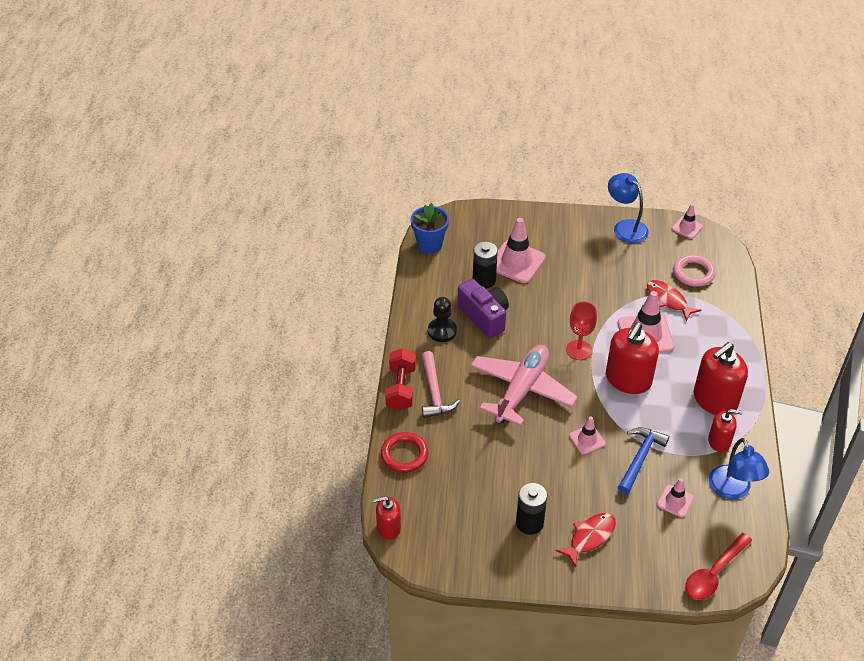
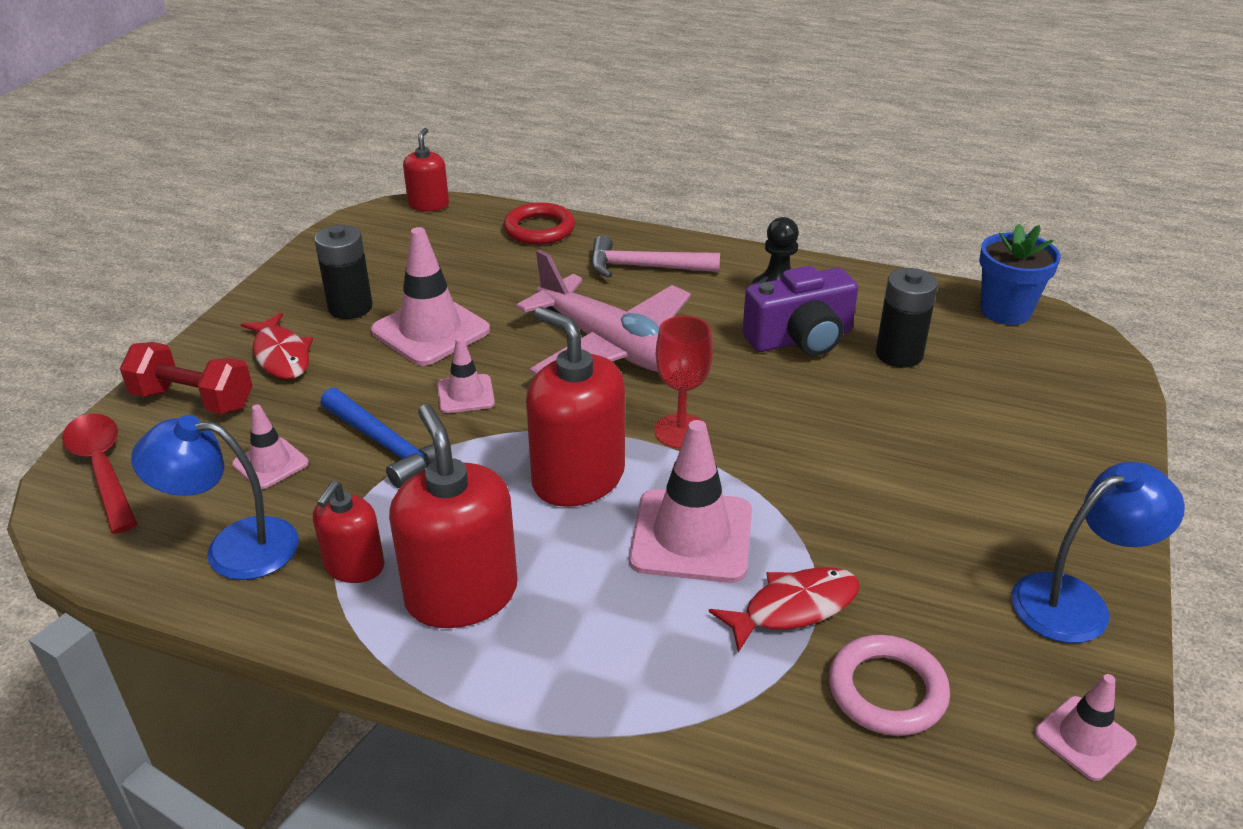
camera: 105 degrees right, 10 degrees down
(401, 388) = (665, 241): red dumbbell -> red dumbbell (193, 400)
(516, 262) = (949, 402): pink traffic cone -> pink traffic cone (430, 331)

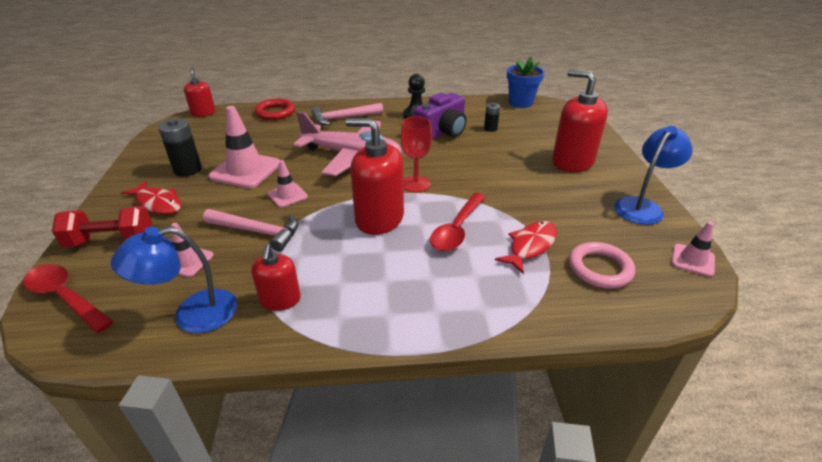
camera: 25 degrees left, 0 degrees up
(386, 445) = (257, 232): blue hammer -> pink hammer
(461, 594) = (356, 294): red soap dispenser -> red soap dispenser (572, 162)
(691, 536) = (457, 229): pink traffic cone -> red spoon
(899, 354) = (490, 129): black battery -> black battery, size x0.57

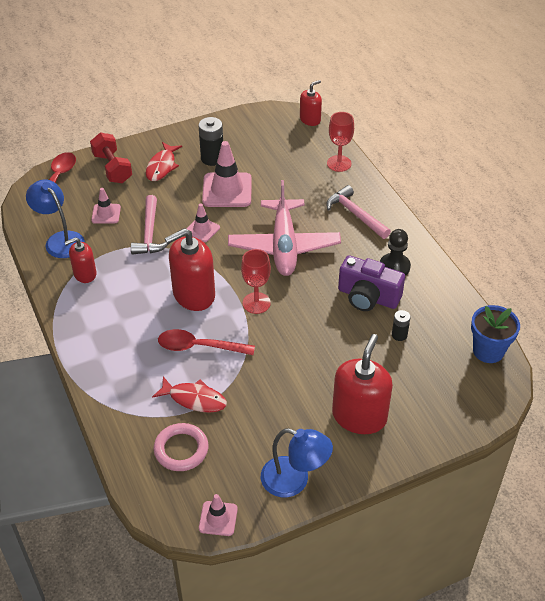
camera: 70 degrees right, 10 degrees up
(275, 112) = (339, 163): red ring -> red goblet
(379, 219) = (193, 294): red soap dispenser -> red soap dispenser turned 120 degrees counterclockwise

